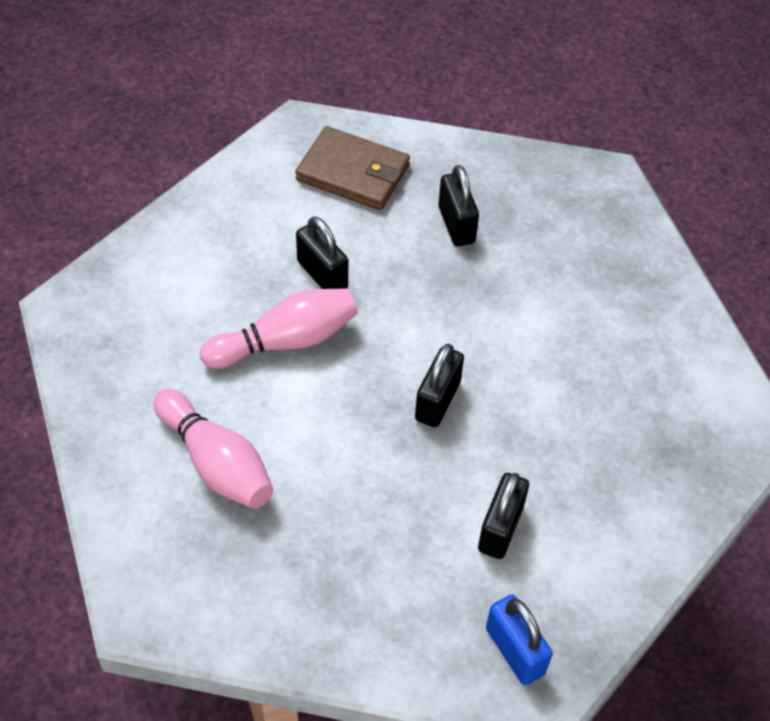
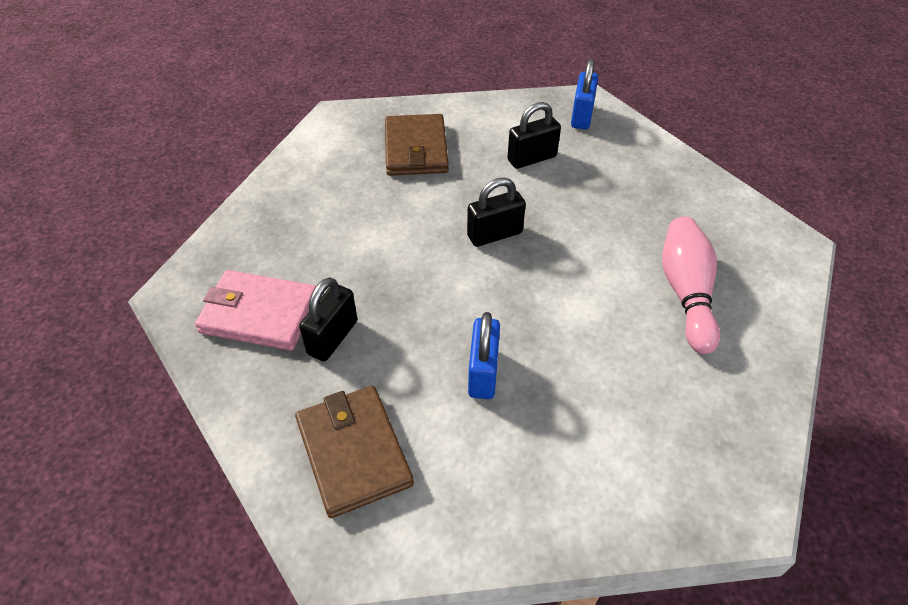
camera: 135 degrees left, 5 degrees down
(286, 341) = (563, 340): pink bowling pin -> none
(322, 274) = (483, 373): black padlock -> blue padlock
(528, 204) = (259, 314): none -> pink wallet
(624, 448) = (416, 149): none -> brown wallet

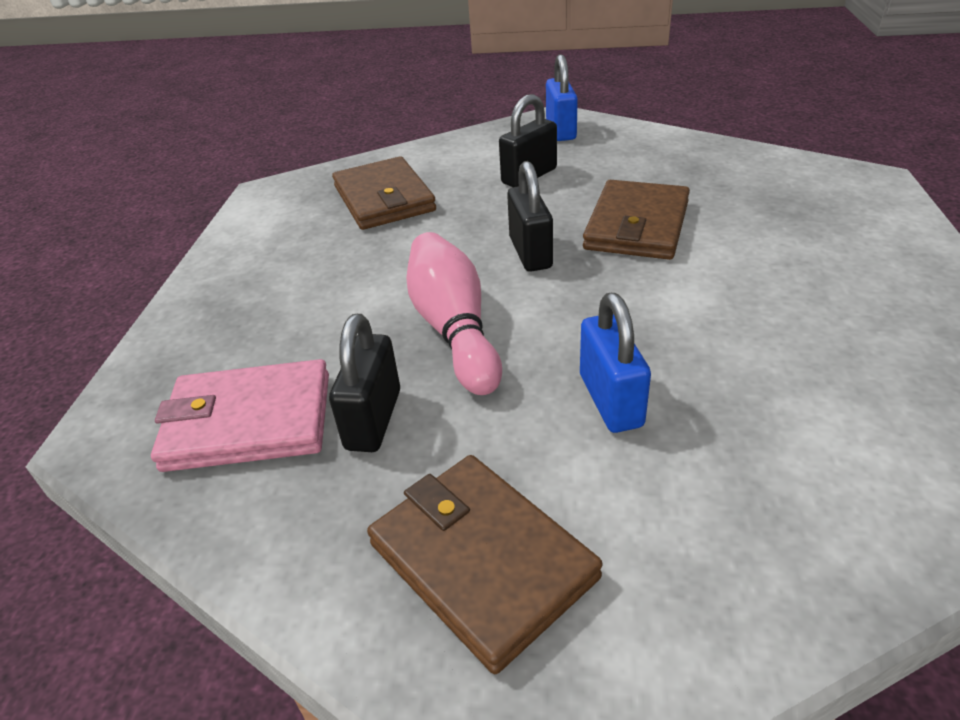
camera: 15 degrees left, 10 degrees down
(494, 234) = (530, 253): black padlock -> black padlock turned 60 degrees counterclockwise
(584, 233) = (637, 225): none -> brown wallet
(686, 293) = (795, 250): pink bowling pin -> pink bowling pin (454, 329)

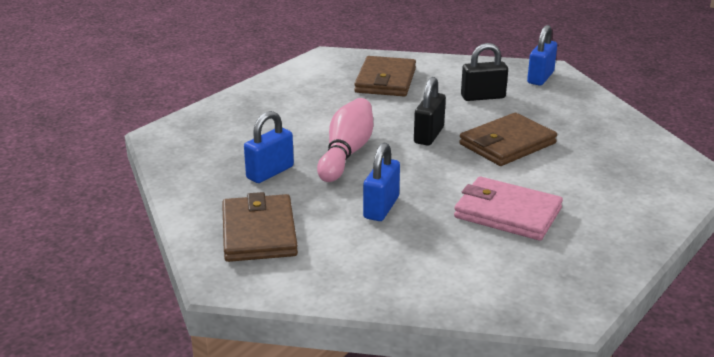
camera: 30 degrees right, 10 degrees down
(248, 421) = (219, 153): pink wallet -> pink wallet (507, 213)
(374, 419) = (270, 172): black padlock -> blue padlock

